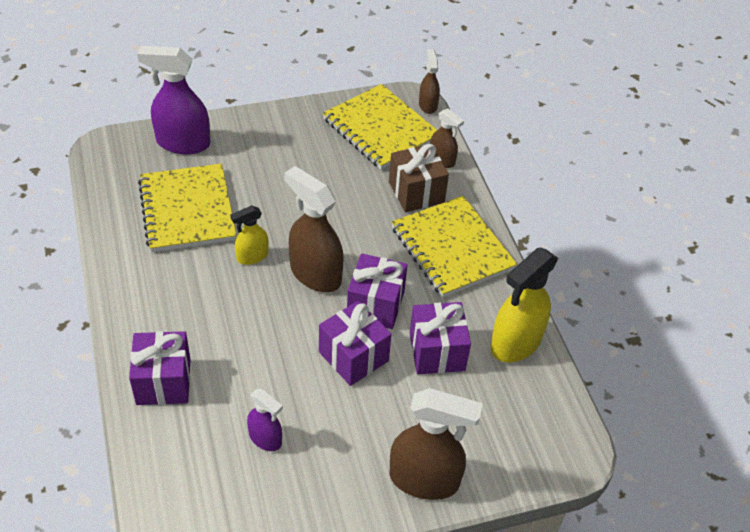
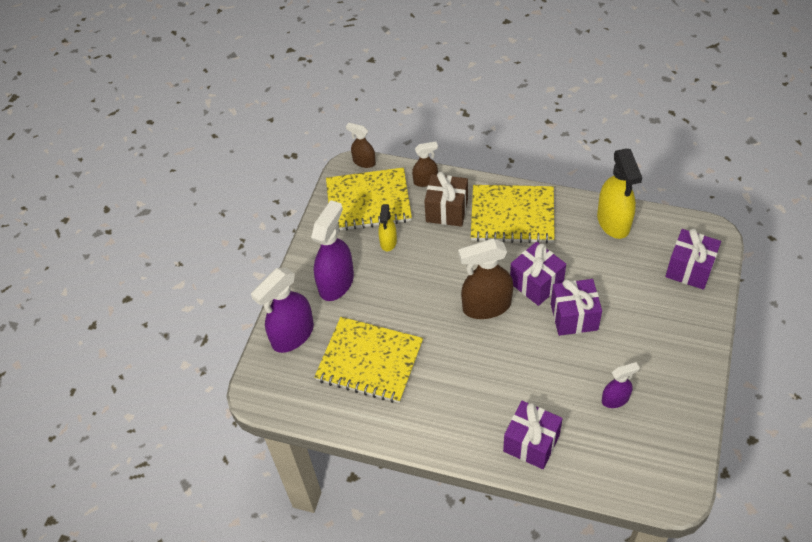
camera: 50 degrees left, 5 degrees up
(252, 256) = (445, 338): yellow spray bottle -> yellow spray bottle (388, 242)
(264, 147) = (336, 282): none -> purple spray bottle
(424, 480) = (693, 323): brown spray bottle -> none
(437, 351) = (596, 268): purple gift -> purple gift (689, 269)

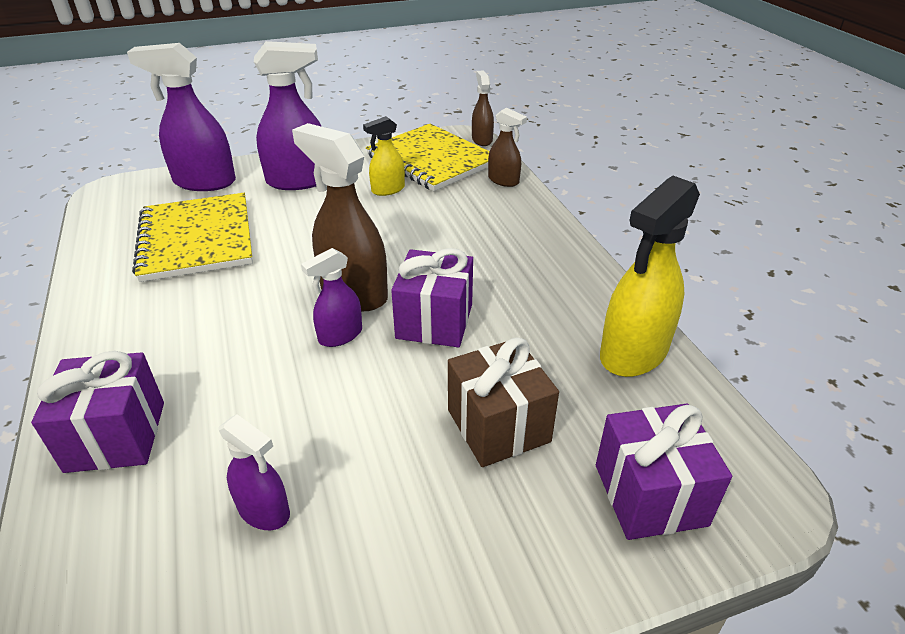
camera: 50 degrees right, 15 degrees down
(447, 210) = (477, 208): brown gift -> brown gift (498, 425)
(512, 216) = (528, 257): yellow notebook -> none
(519, 327) = (340, 335): none -> purple spray bottle
(574, 317) = (406, 384): purple gift -> none

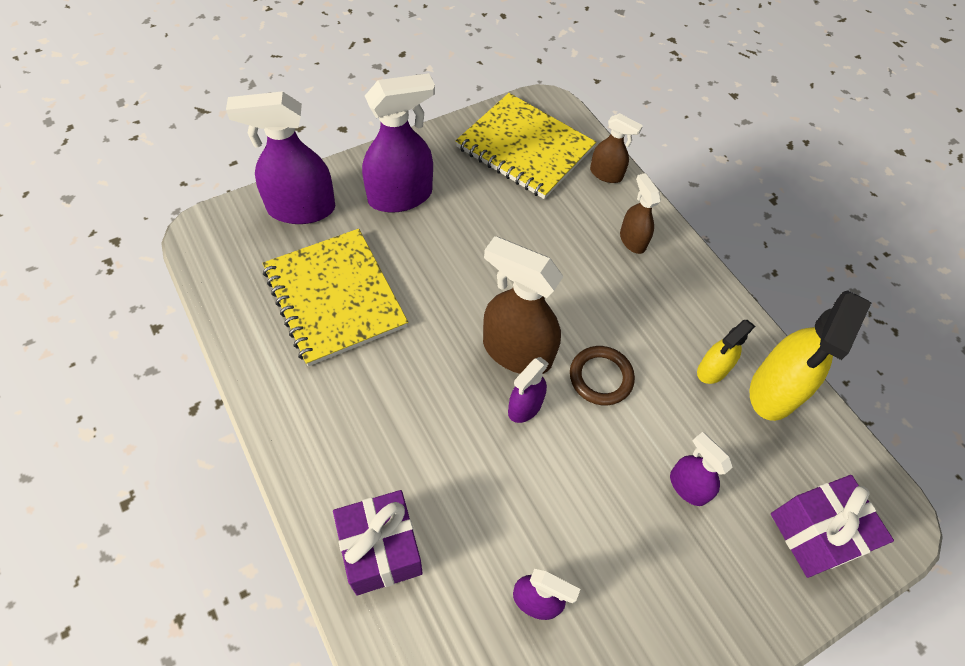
camera: 15 degrees left, 20 degrees up
(388, 190) = (497, 200): yellow spray bottle -> yellow spray bottle (712, 370)
(434, 321) = (601, 377): purple gift -> brown ring
(482, 140) = (566, 109): brown spray bottle -> brown spray bottle (632, 240)
(498, 425) = (687, 486): brown gift -> purple spray bottle

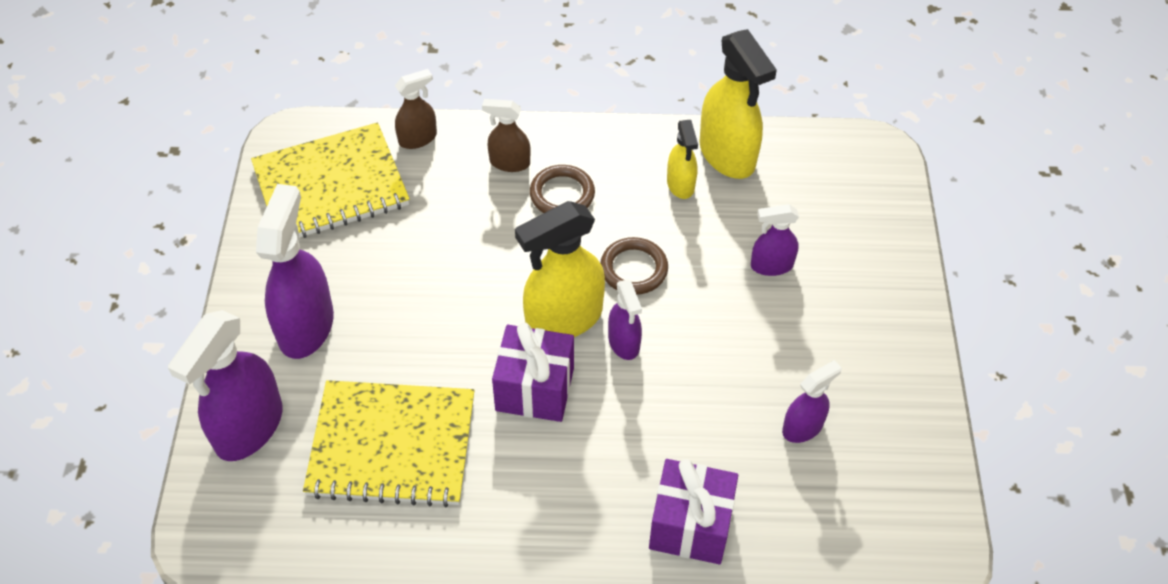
camera: 55 degrees left, 5 degrees down
(516, 351) = (563, 319): brown spray bottle -> yellow spray bottle
(632, 290) = (562, 194): none -> brown ring
(814, 534) = (858, 207): purple gift -> purple gift (535, 389)

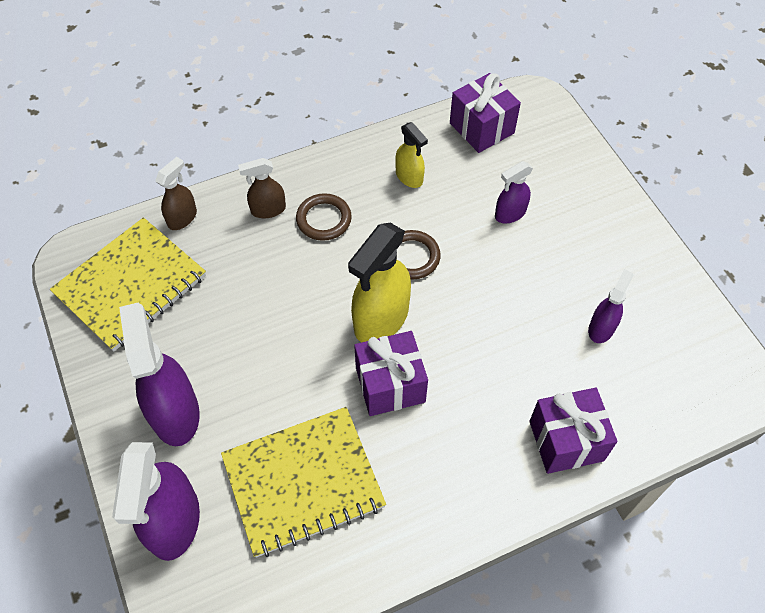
camera: 25 degrees left, 5 degrees up
(624, 343) = (437, 318): purple spray bottle -> none
(727, 155) = (431, 141): yellow spray bottle -> none
(794, 162) = (481, 128): none -> purple gift

